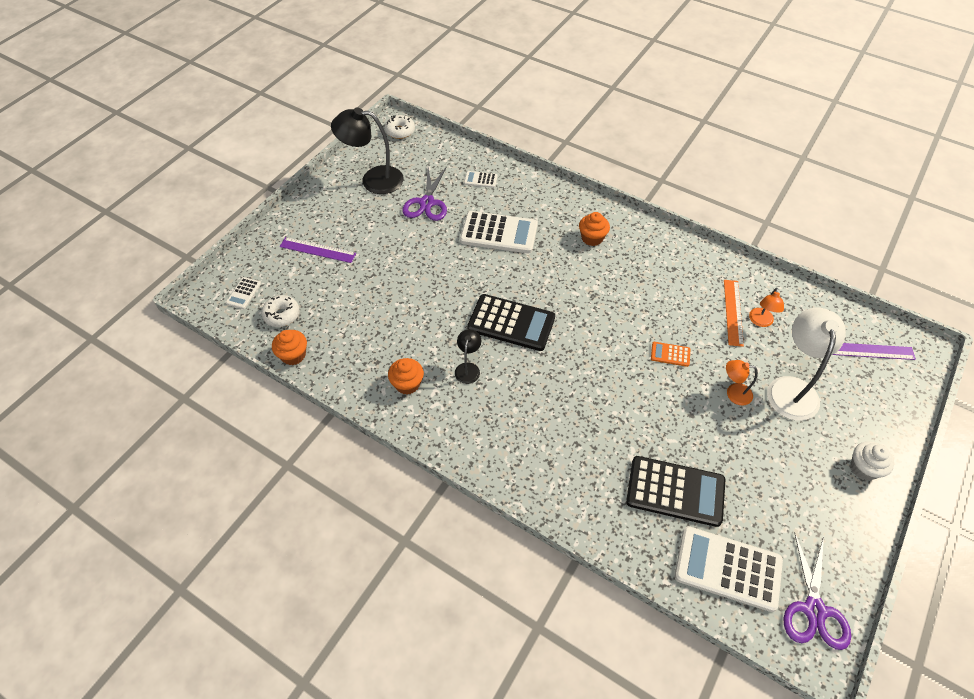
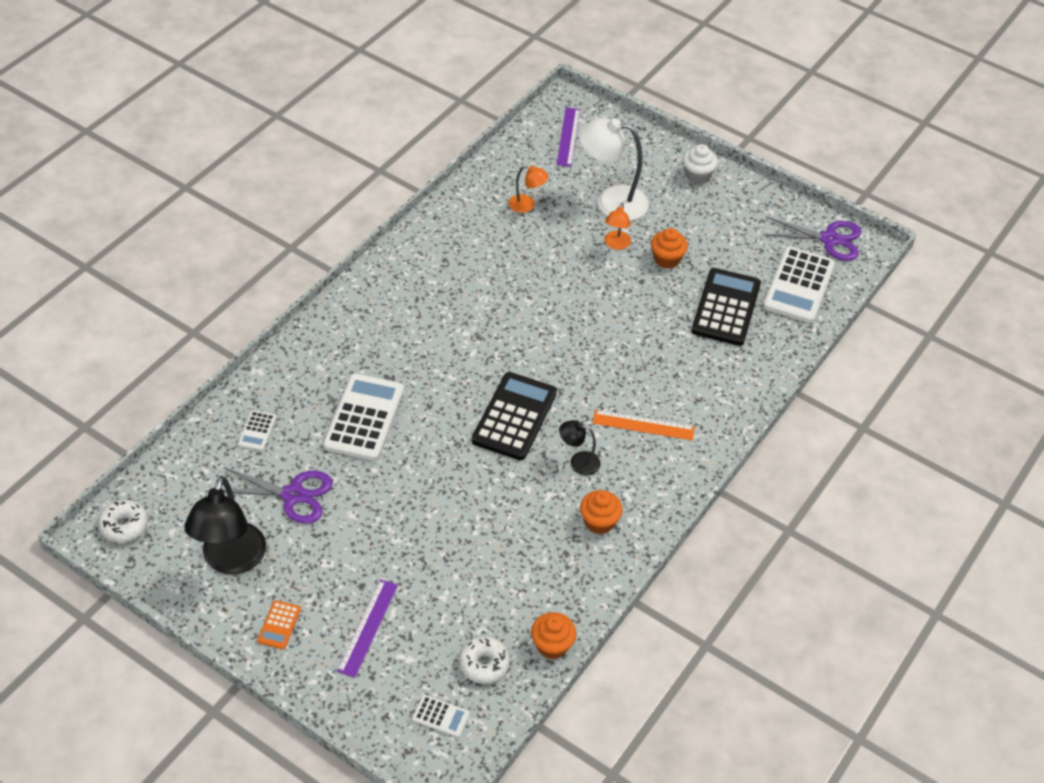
camera: 90 degrees left, 5 degrees down
(592, 238) = (386, 326): orange cupcake -> orange cupcake (666, 259)
(670, 354) = (566, 284): orange calculator -> orange calculator (279, 625)
(733, 312) = (512, 223): orange ruler -> orange ruler (643, 425)

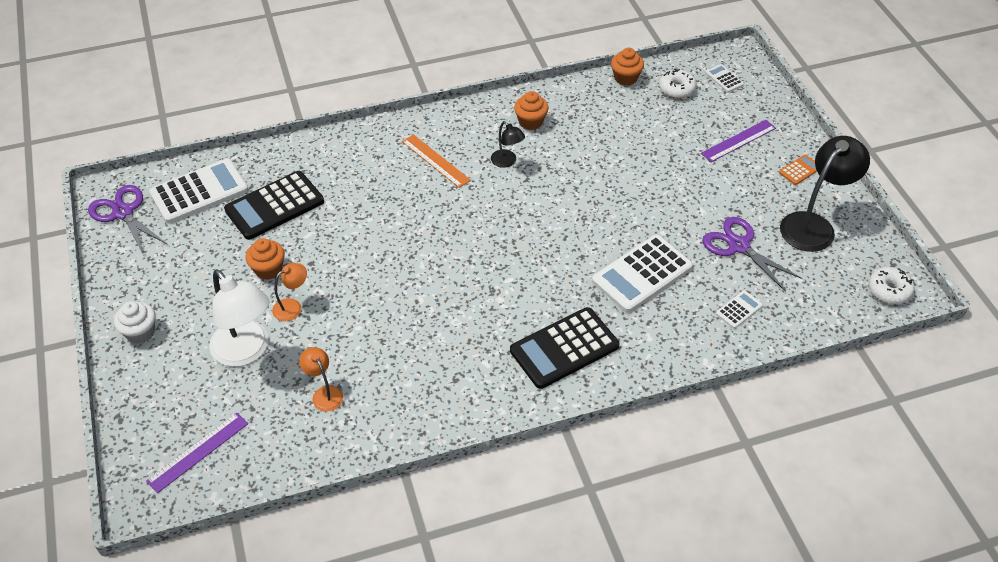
camera: 140 degrees left, 0 degrees up
(514, 417) = (523, 214): black calculator -> black calculator (564, 348)

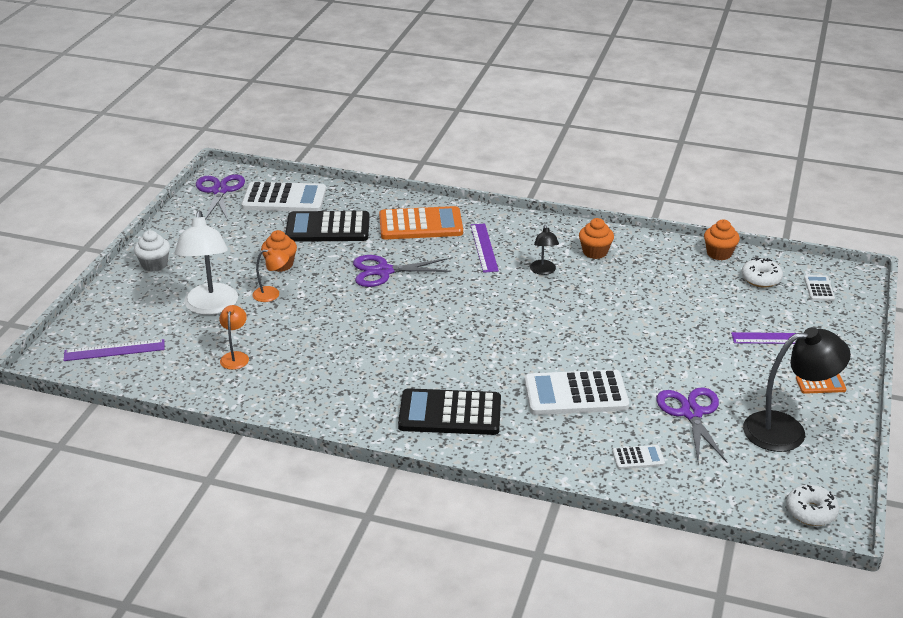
camera: 35 degrees right, 15 degrees down
(357, 162) = (420, 225): none -> orange calculator
(371, 229) = (383, 271): none -> purple scissors
(435, 161) = (484, 247): orange ruler -> purple ruler

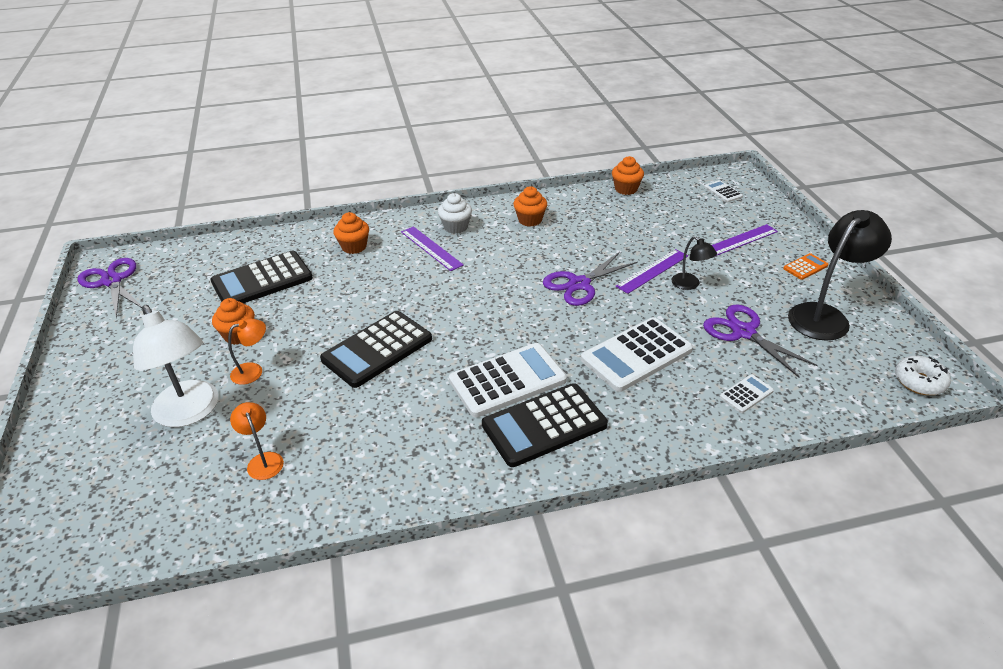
camera: 30 degrees left, 5 degrees up
(114, 350) = (99, 517): purple ruler -> purple ruler (652, 271)
(154, 265) = (85, 389): white cupcake -> white cupcake (456, 227)
(284, 199) = (192, 266): white calculator -> white calculator (507, 380)
(372, 312) = (377, 349): none -> black calculator
(383, 271) = (354, 304): purple scissors -> purple scissors (579, 284)
(420, 225) = (354, 247): orange calculator -> orange cupcake
(543, 271) = (502, 251): black lamp -> black lamp (690, 284)
(761, 279) = (676, 198): white donut -> none

